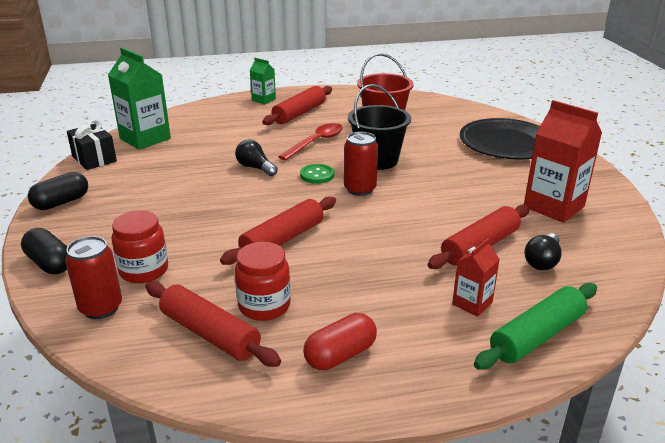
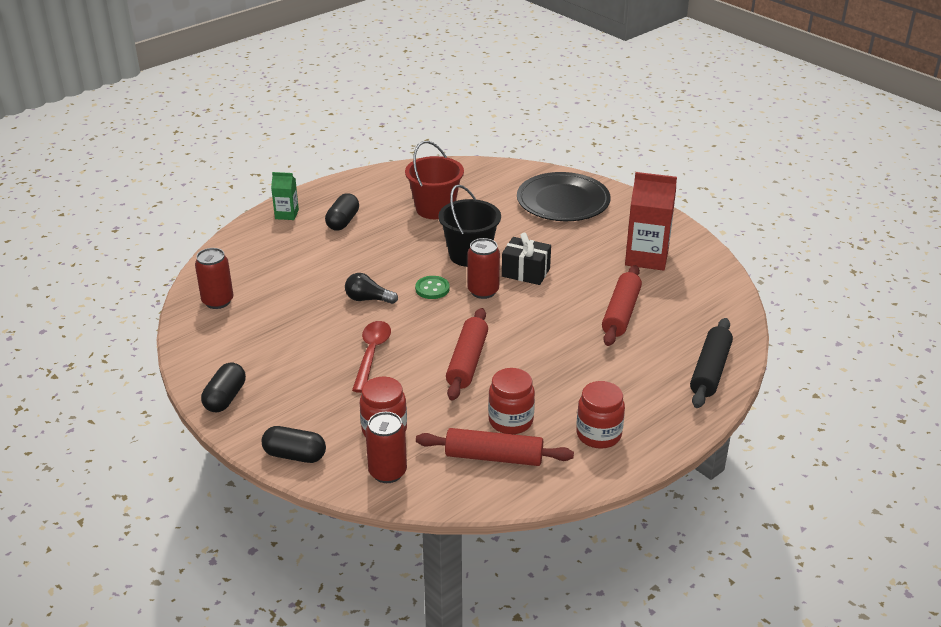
camera: 30 degrees left, 5 degrees up
(94, 159) = (194, 341): black gift -> black gift (525, 272)
(145, 138) = (218, 301): green carton -> red can
(299, 113) = (343, 221): red rolling pin -> black capsule
(316, 142) = (395, 252): red spoon -> red spoon (372, 354)
(340, 355) = (598, 435): red capsule -> red jar
(472, 303) = (652, 362): red carton -> none
(537, 336) = (710, 371): green rolling pin -> black rolling pin
(542, 261) = (673, 310): black light bulb -> none

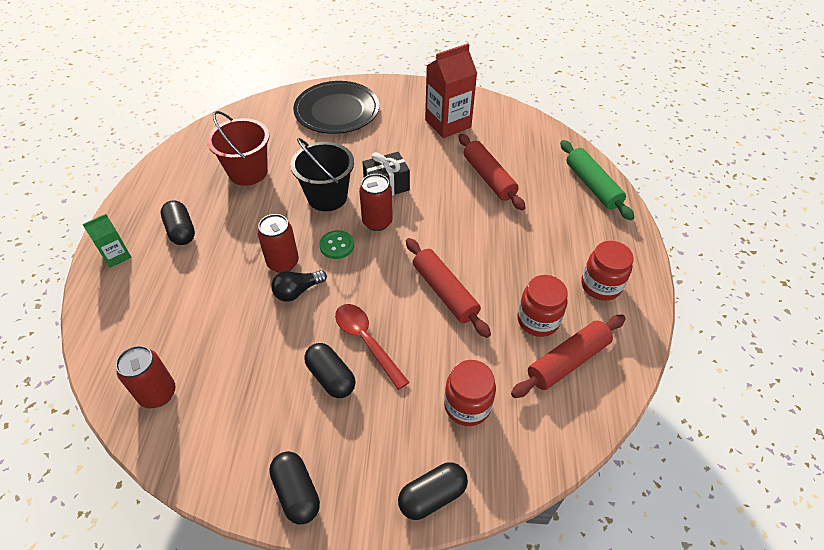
camera: 45 degrees left, 15 degrees up
(322, 358) = (331, 377): none -> black capsule
(387, 472) = (520, 443): red can -> red can (283, 263)
(710, 371) = (592, 186): black rolling pin -> green rolling pin

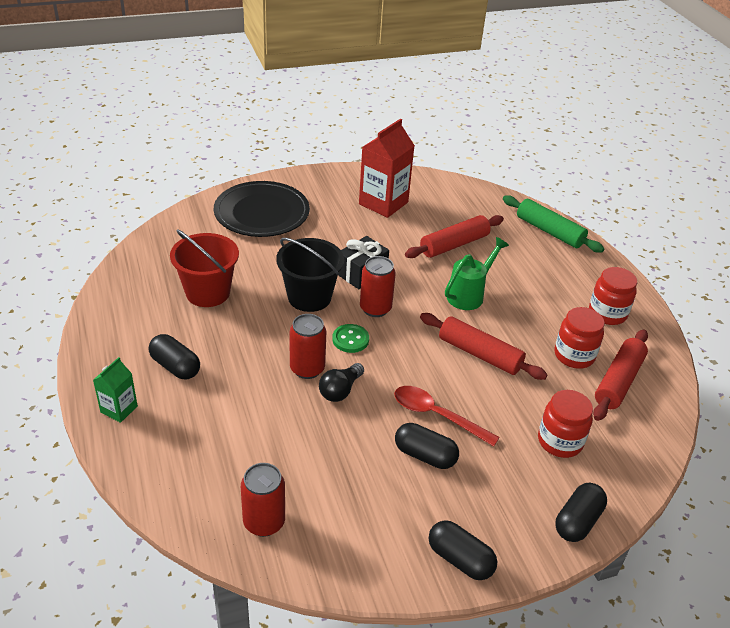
camera: 25 degrees left, 10 degrees down
(472, 230) = (469, 294): none -> green watering can
(489, 178) = (454, 245): red rolling pin -> red rolling pin turned 75 degrees counterclockwise

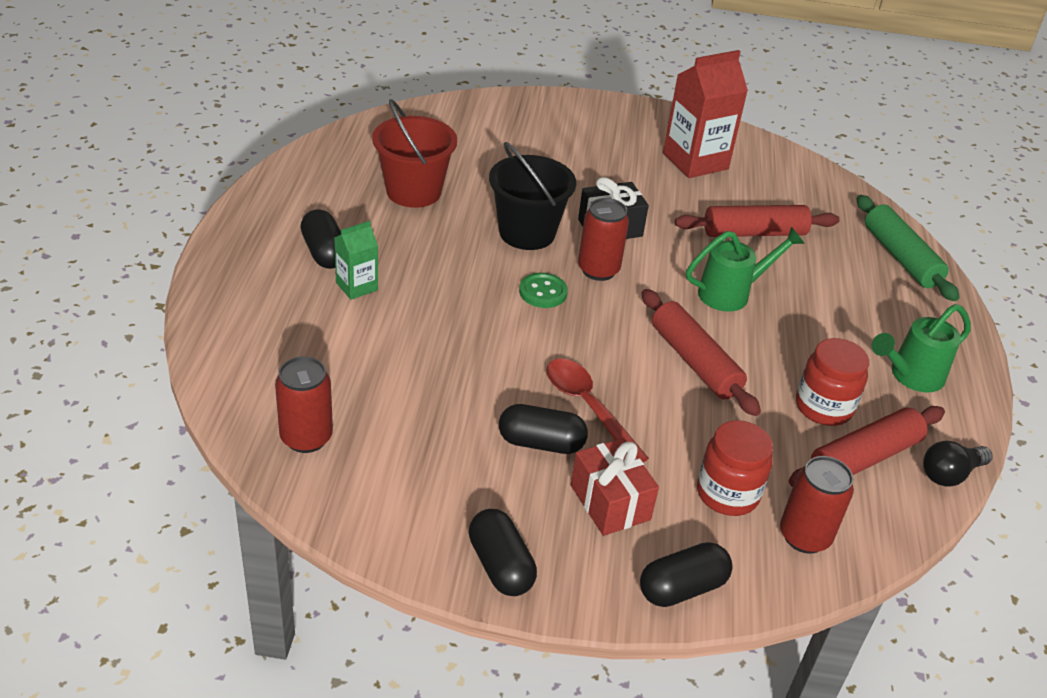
camera: 25 degrees right, 0 degrees up
(119, 409) = (236, 273): green carton -> green carton (356, 286)
(262, 213) = (536, 129): black plate -> none
(307, 369) = (469, 305): red can -> red can (804, 536)
(340, 390) = (491, 340): black light bulb -> black light bulb (950, 474)
(425, 455) = (541, 443): black capsule -> black capsule turned 45 degrees counterclockwise
(496, 480) = (610, 502): none -> red gift
(607, 313) = (910, 376): red jar -> green watering can

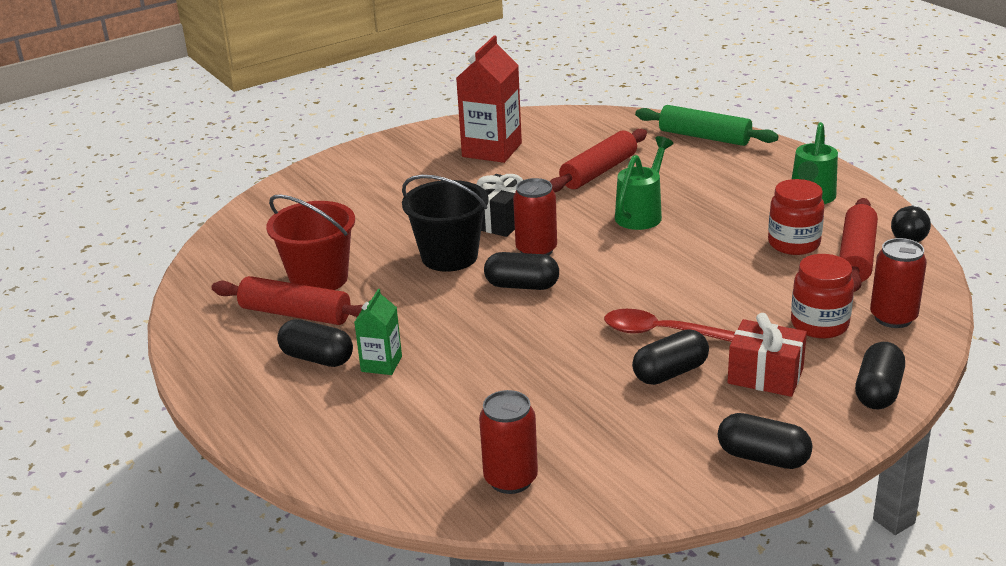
camera: 35 degrees left, 10 degrees down
(543, 292) = (522, 286): green button -> black capsule
(694, 362) = (684, 266): red rolling pin -> red rolling pin (295, 314)

